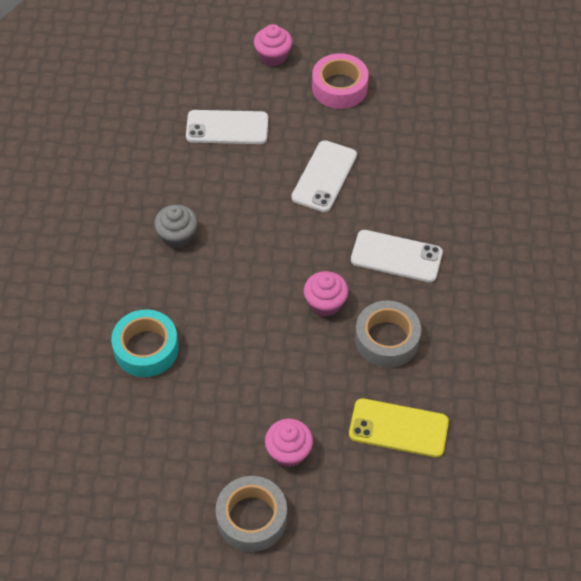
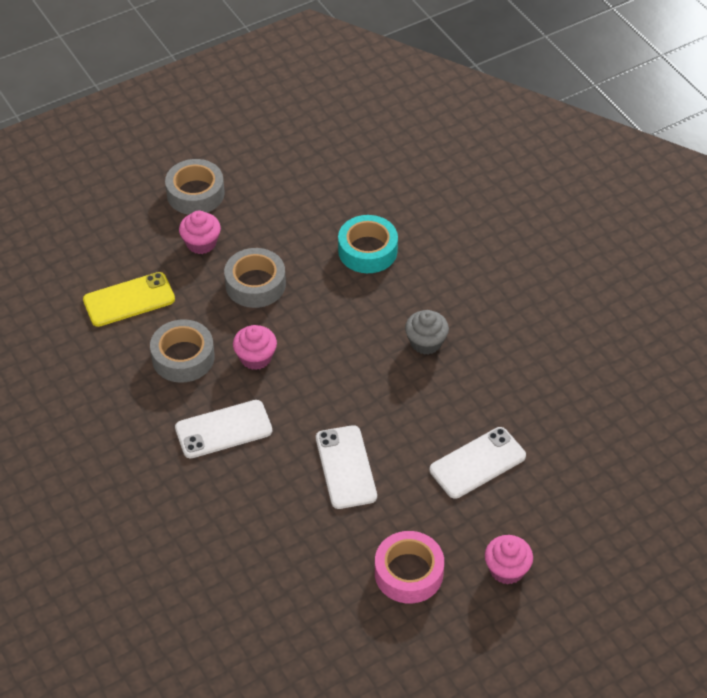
camera: 145 degrees right, 5 degrees down
(272, 374) = (255, 284): none -> grey tape

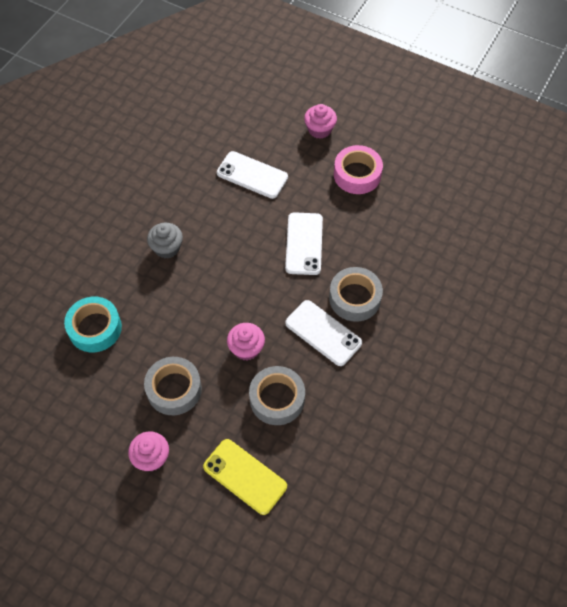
camera: 120 degrees left, 10 degrees up
(195, 193) = (95, 498): grey tape -> grey tape (354, 298)
(346, 467) = (304, 244): white phone -> white phone turned 45 degrees counterclockwise

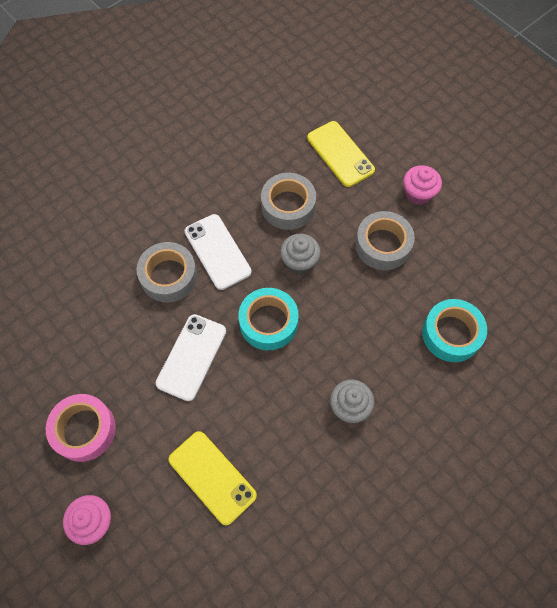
camera: 160 degrees left, 5 degrees up
(246, 348) = (299, 261): pink cupcake -> grey cupcake
(252, 175) = (212, 477): white phone -> yellow phone
(253, 288) = (268, 322): none -> turquoise tape

